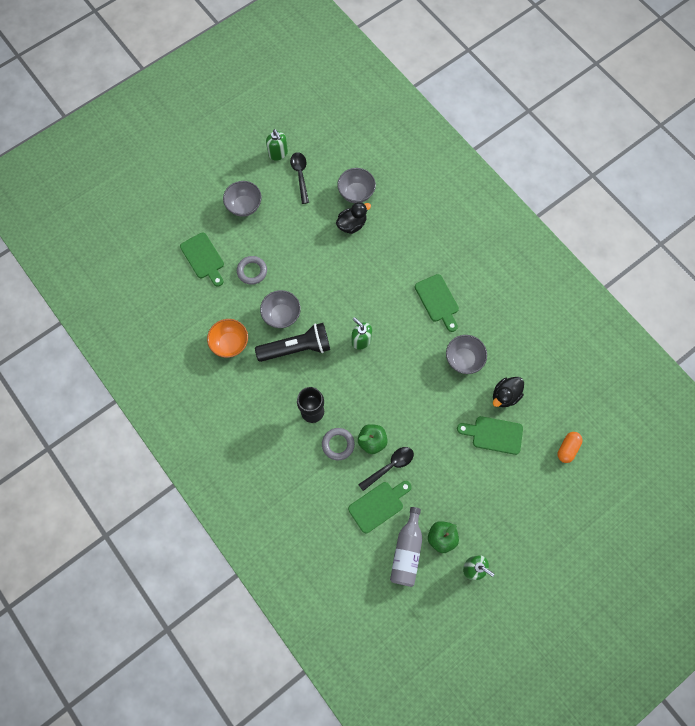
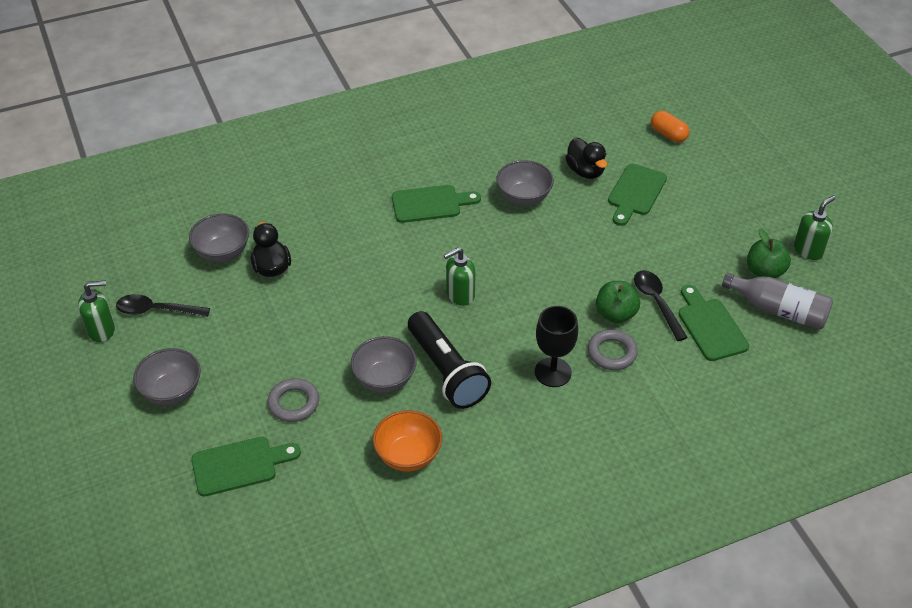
camera: 75 degrees left, 25 degrees down
(296, 348) = (446, 371): black flashlight -> black flashlight turned 150 degrees clockwise

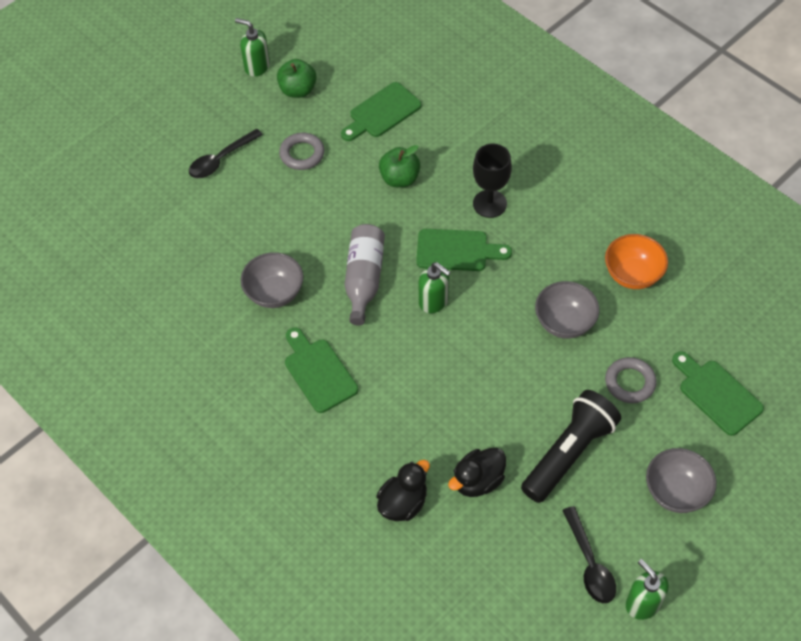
camera: 110 degrees left, 10 degrees up
(222, 252) = (479, 541): grey bowl -> none
(446, 371) = (530, 279): black flashlight -> black flashlight (569, 453)
(585, 171) = (212, 253): black duck -> black duck (403, 503)
(612, 353) = (446, 170): grey ring -> grey ring (302, 154)
(635, 192) = (229, 204): green cutting board -> green cutting board (457, 251)
(657, 303) = (372, 154): black spoon -> black spoon (221, 160)
(668, 134) = (127, 199): orange capsule -> none
(779, 310) = (341, 73): grey bottle -> grey bottle (364, 279)

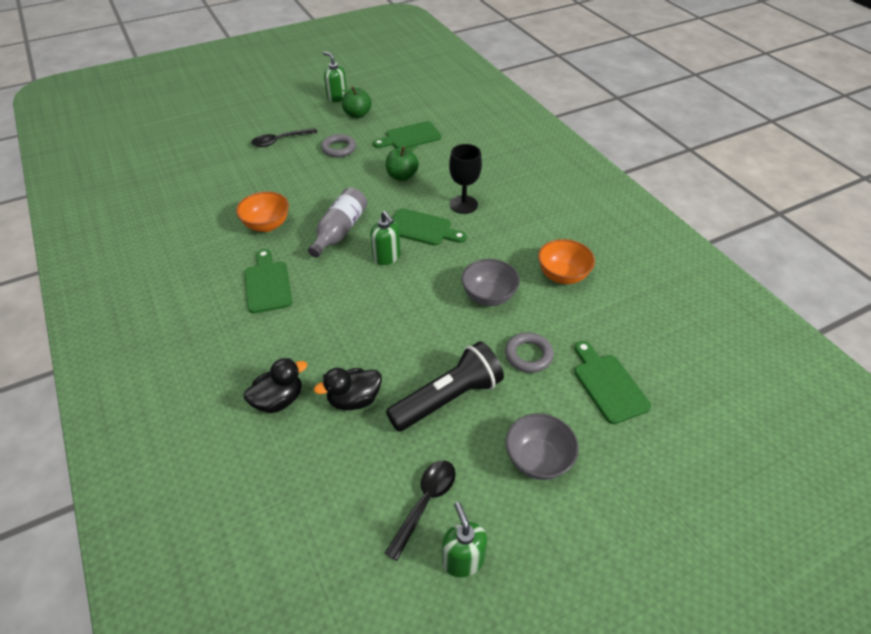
camera: 15 degrees right, 10 degrees down
(274, 293) = (267, 225): grey bowl -> orange bowl
(589, 563) = (425, 503): black spoon -> black spoon turned 150 degrees counterclockwise

